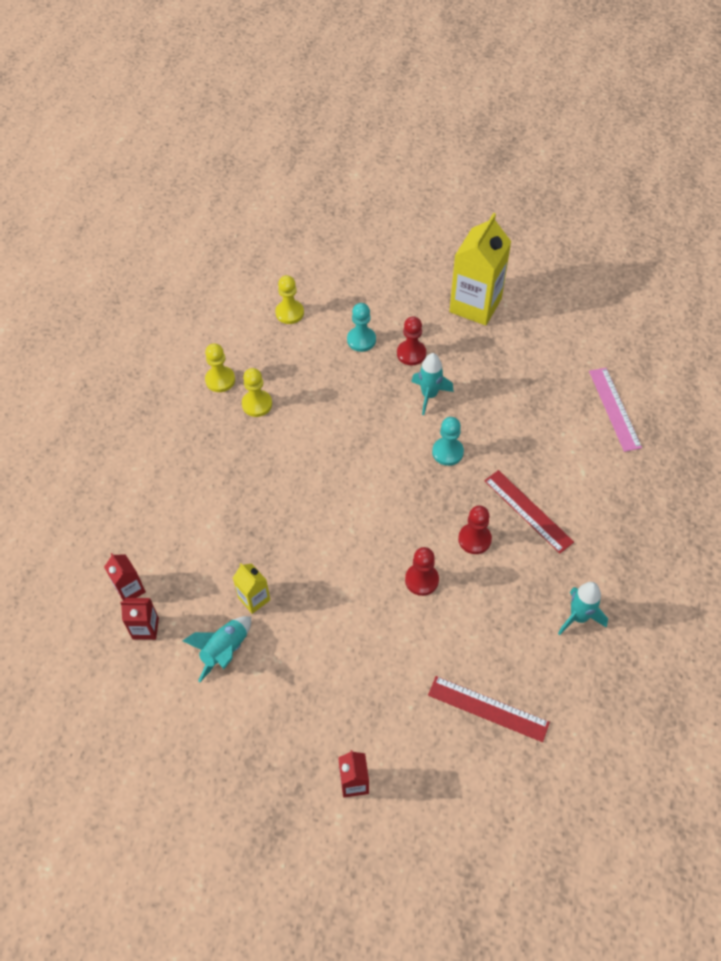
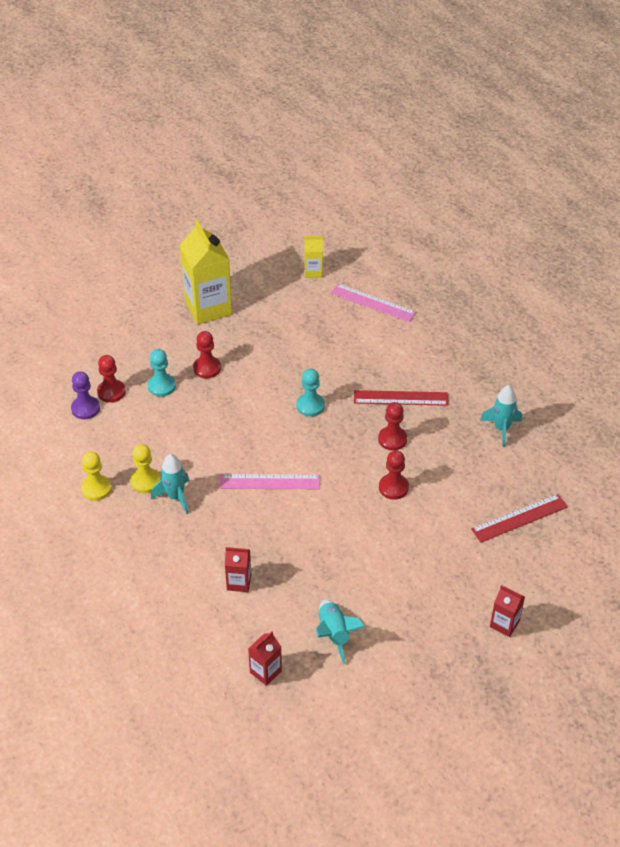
camera: 50 degrees left, 10 degrees down
(130, 589) = (221, 661): red carton -> red carton (239, 582)
(254, 599) = (310, 590): yellow carton -> yellow carton (313, 272)
(289, 313) = (85, 408): yellow pawn -> purple pawn
(322, 315) = (111, 392): none -> red pawn
(337, 486) = (269, 482): none -> pink ruler
(429, 395) = (253, 383): turquoise rocket -> turquoise rocket (175, 497)

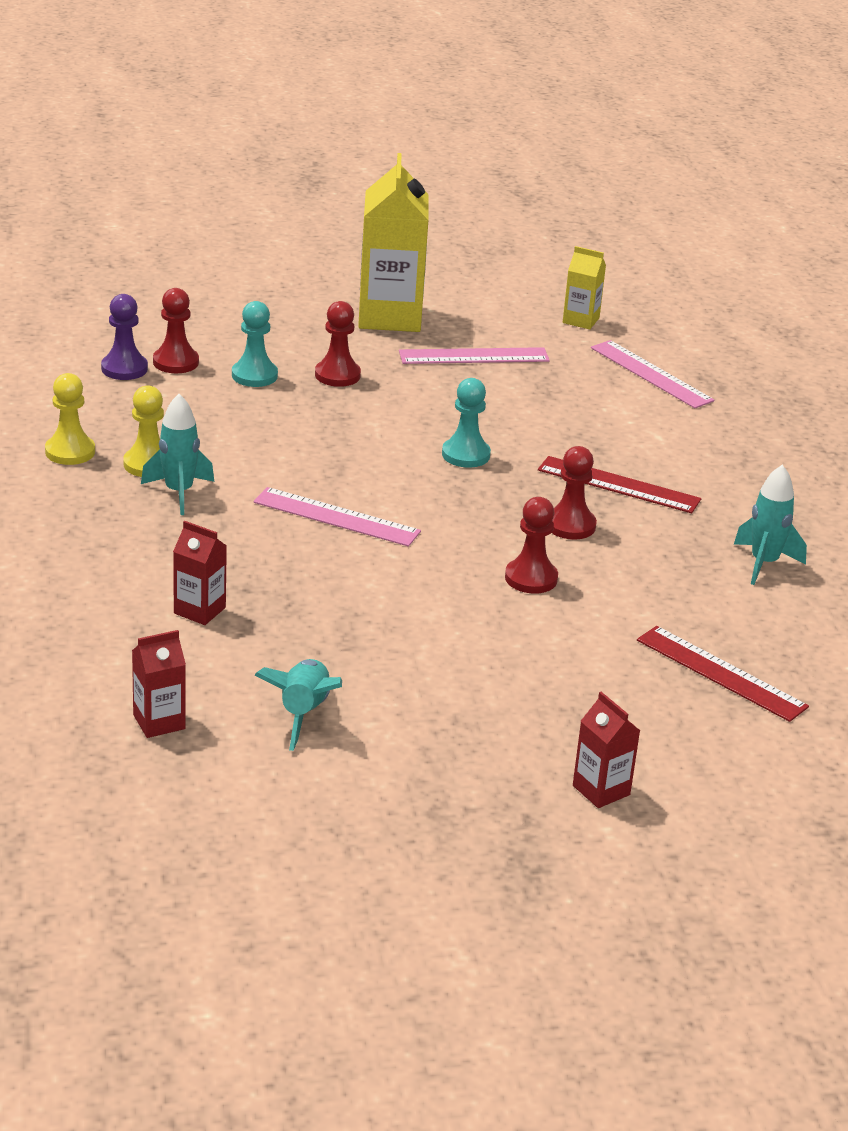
camera: 20 degrees right, 15 degrees down
(272, 324) = (474, 356): none -> pink ruler
(519, 518) = (720, 673): red ruler -> red ruler turned 45 degrees clockwise

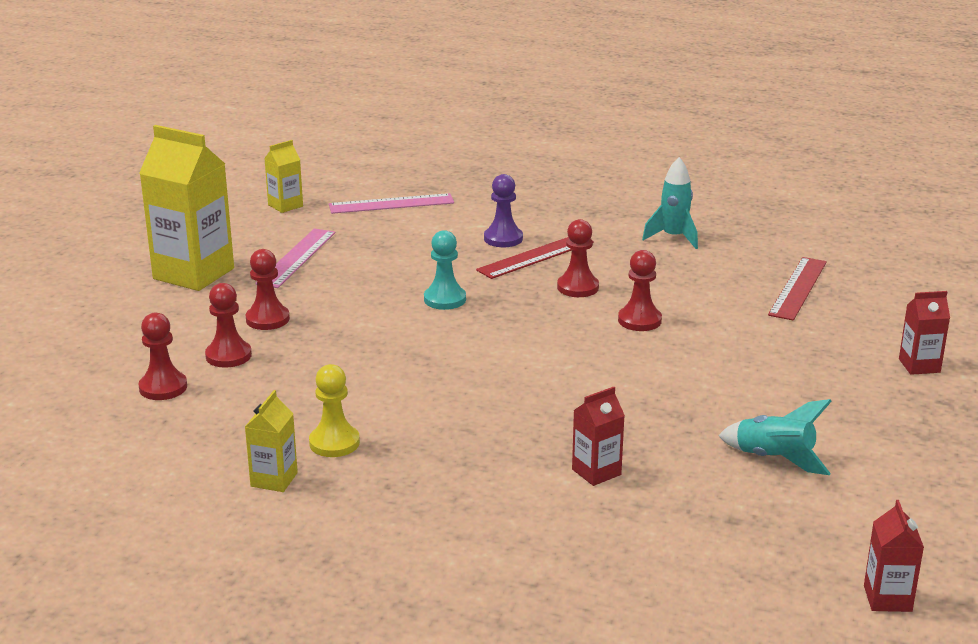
camera: 60 degrees left, 5 degrees down
(70, 452) = (274, 479): yellow pawn -> yellow carton
(124, 369) = (146, 416): purple pawn -> purple pawn (503, 239)
(159, 722) = (756, 531): red carton -> red carton (887, 598)
(179, 493) = (397, 438): turquoise rocket -> none
(254, 375) = (228, 356): turquoise pawn -> red pawn
(336, 517) = (495, 375): pink ruler -> none
(720, 673) = (798, 288): red ruler -> red ruler turned 45 degrees counterclockwise

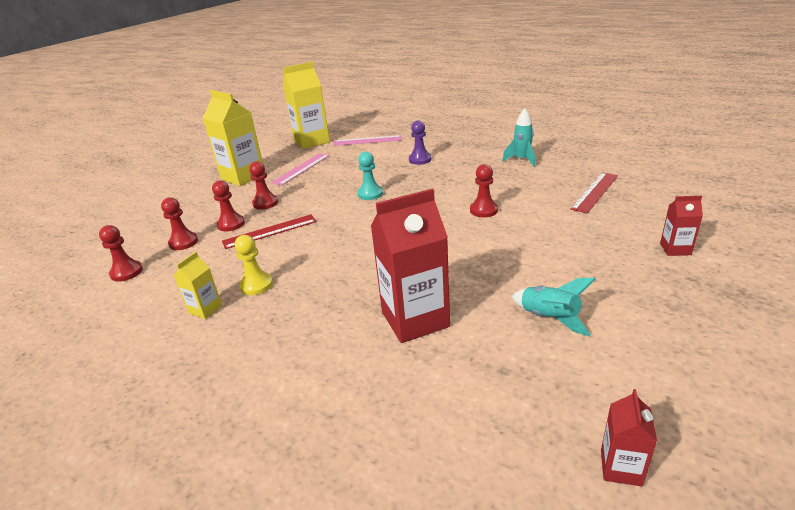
camera: 15 degrees right, 5 degrees up
(285, 205) = (311, 141): yellow carton -> yellow carton, size x2.06
(535, 256) = (434, 169): red ruler -> red ruler (270, 231)
(578, 287) = (452, 188): red pawn -> red pawn (126, 272)
(596, 472) = (415, 319): red carton -> red carton, size x2.06

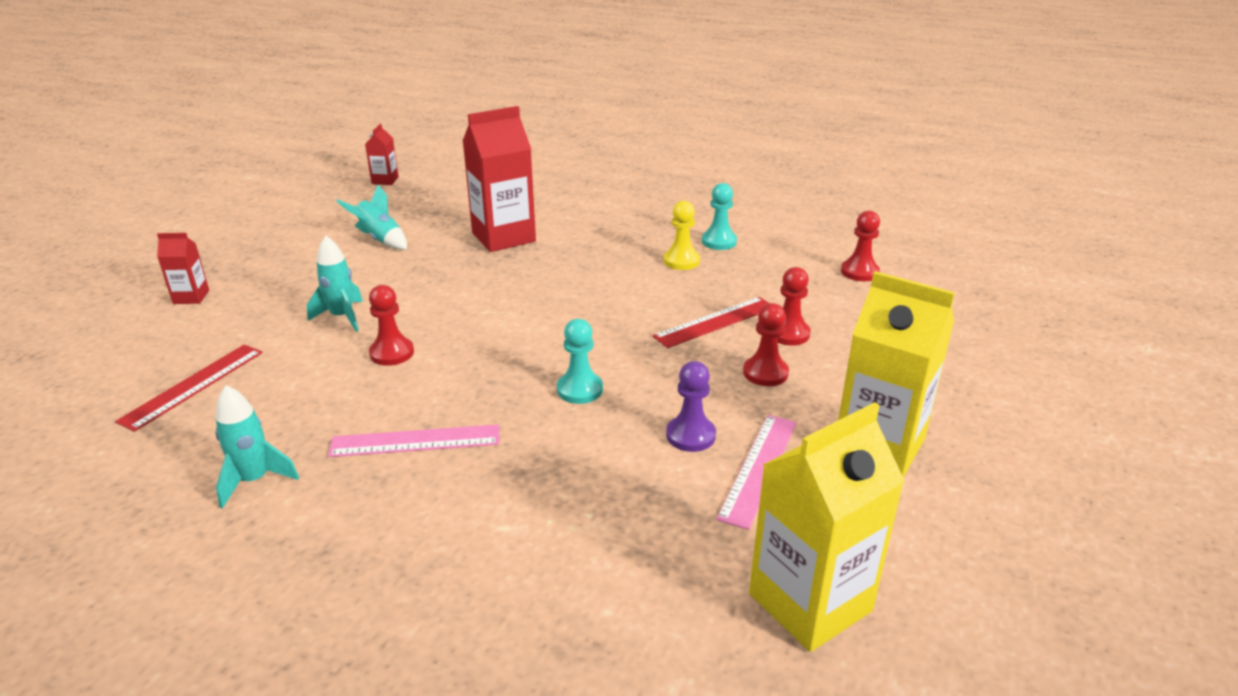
camera: 170 degrees right, 0 degrees up
(183, 242) = (831, 307): red pawn -> none
(205, 309) = (719, 242): yellow carton -> turquoise pawn
(367, 141) = (634, 595): pink ruler -> pink ruler (415, 441)
(420, 159) = (482, 492): purple pawn -> purple pawn (690, 435)
(532, 233) = (342, 317): none -> turquoise rocket

